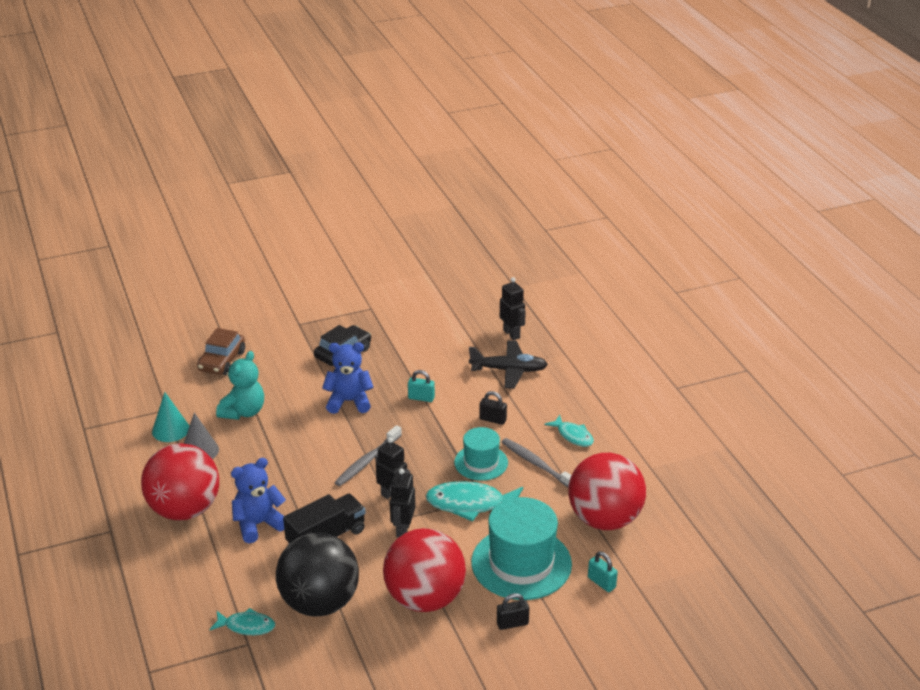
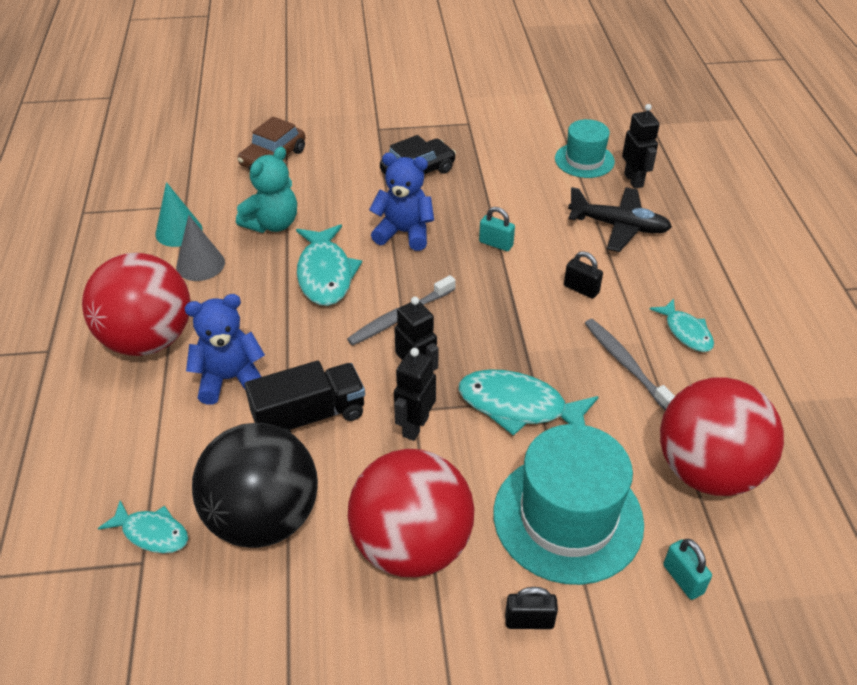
camera: 15 degrees right, 10 degrees up
(300, 441) = (325, 274): none -> turquoise fish
(481, 462) = (549, 347): turquoise hat -> turquoise hat (584, 160)

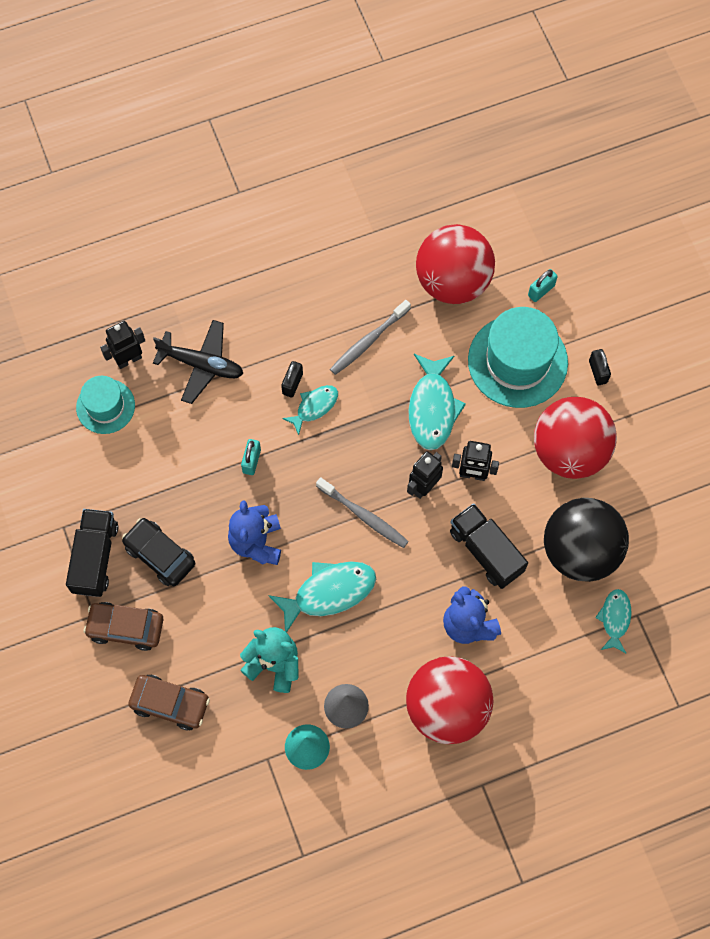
camera: 105 degrees left, 25 degrees up
(357, 143) = (125, 628): none -> brown car
(431, 136) = (95, 558): none -> black truck
(619, 226) = (201, 364): black plane -> black plane turned 105 degrees clockwise
(686, 332) = (321, 302): turquoise fish -> turquoise fish (314, 407)

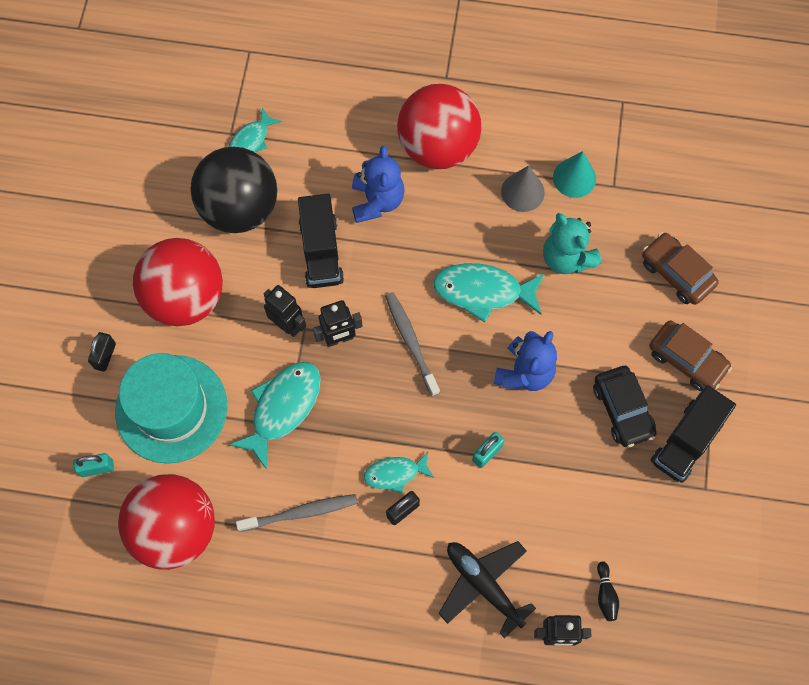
camera: 150 degrees left, 0 degrees up
(105, 406) = (605, 594): turquoise hat -> black bowling pin

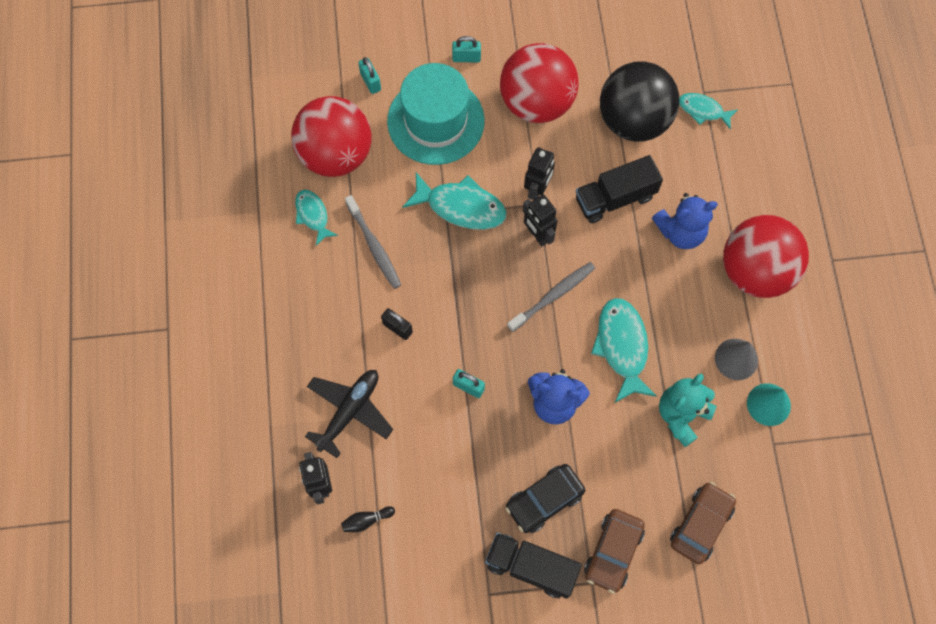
camera: 75 degrees right, 0 degrees up
(105, 356) = (466, 58): black padlock -> turquoise padlock
(395, 474) = (428, 313): turquoise fish -> turquoise fish (313, 215)

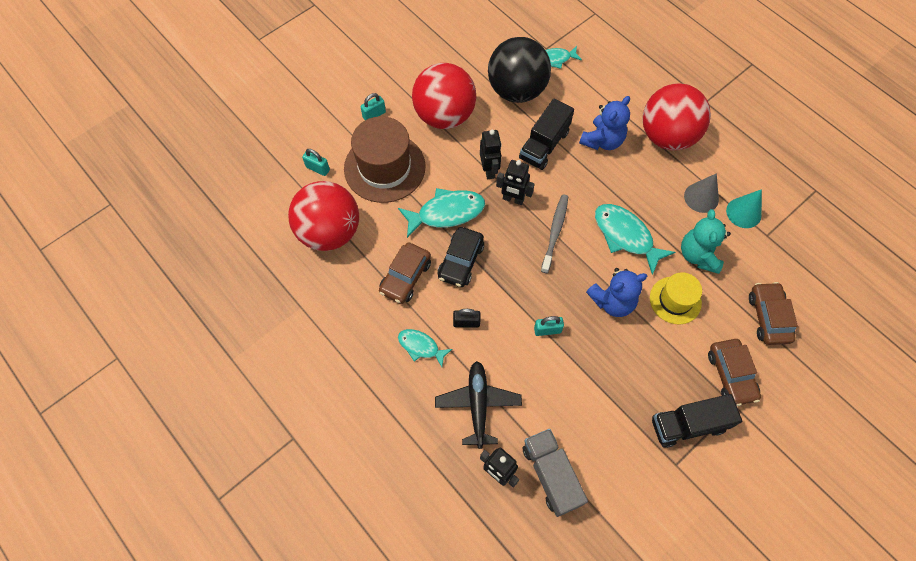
camera: 35 degrees left, 5 degrees down
(313, 215) = (344, 284): turquoise fish -> turquoise fish (421, 347)
(366, 520) = (551, 475): black bowling pin -> grey truck
(374, 246) = (405, 277): grey toothbrush -> brown car
(435, 121) = (384, 167): turquoise hat -> brown hat
(544, 500) = (659, 372): black car -> black car (461, 261)
(619, 443) = (675, 300): none -> yellow hat

